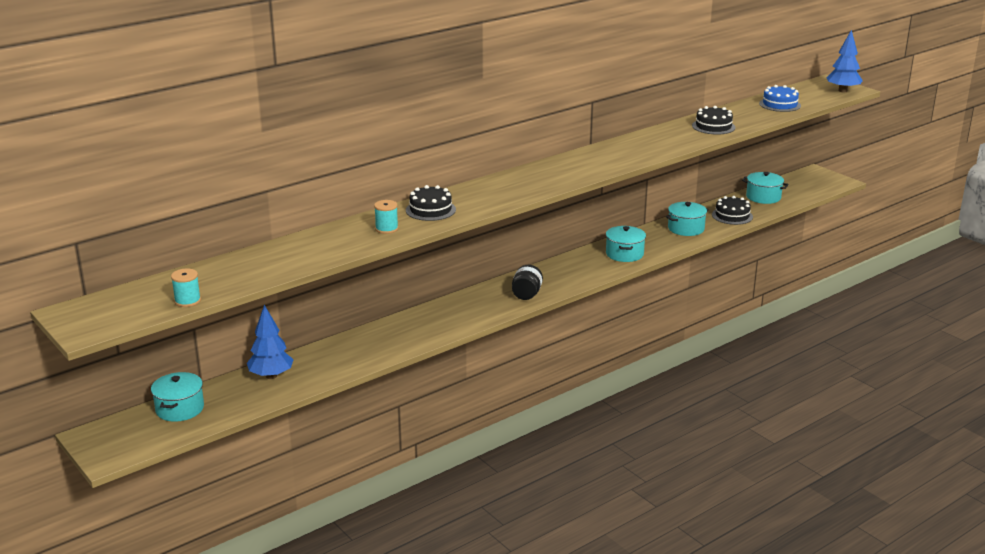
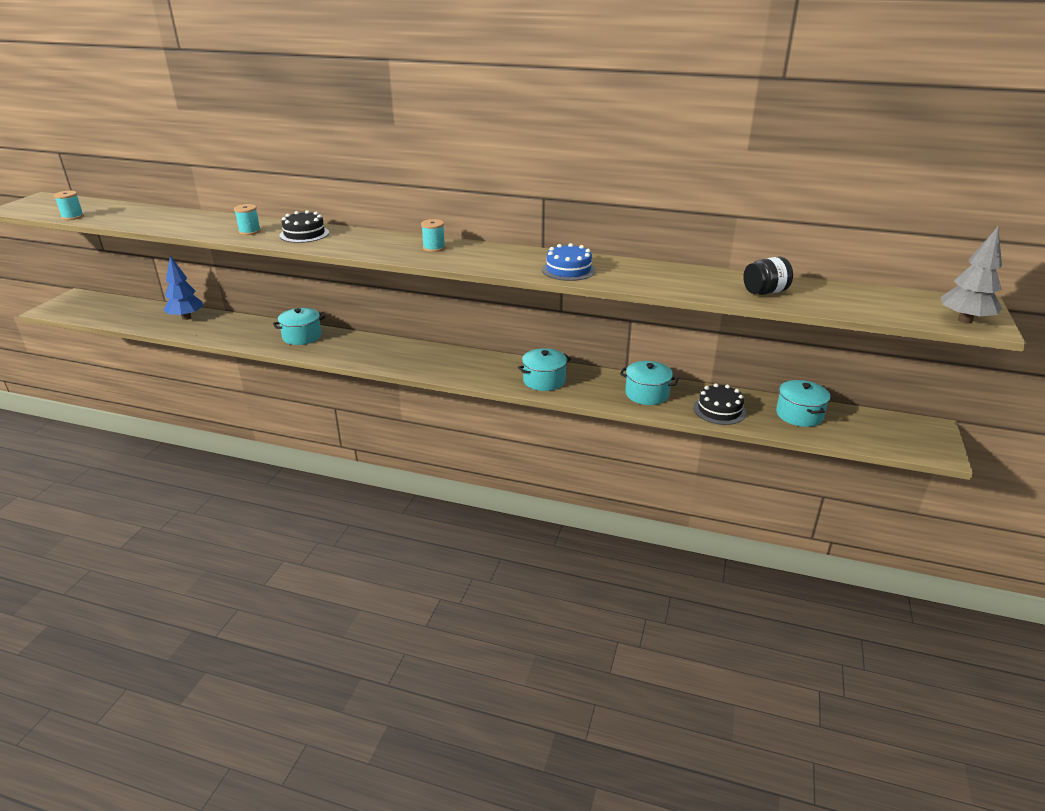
camera: 55 degrees right, 5 degrees up
(180, 409) = (123, 307): turquoise pot -> turquoise pot (302, 336)
(526, 294) = (406, 362): black jar -> black jar (765, 292)
(540, 174) = (434, 248): none -> turquoise spool
(713, 126) = (688, 282): black cake -> none
(780, 104) = (830, 298): blue cake -> blue cake (568, 270)
(842, 91) = (964, 320): blue tree -> grey tree

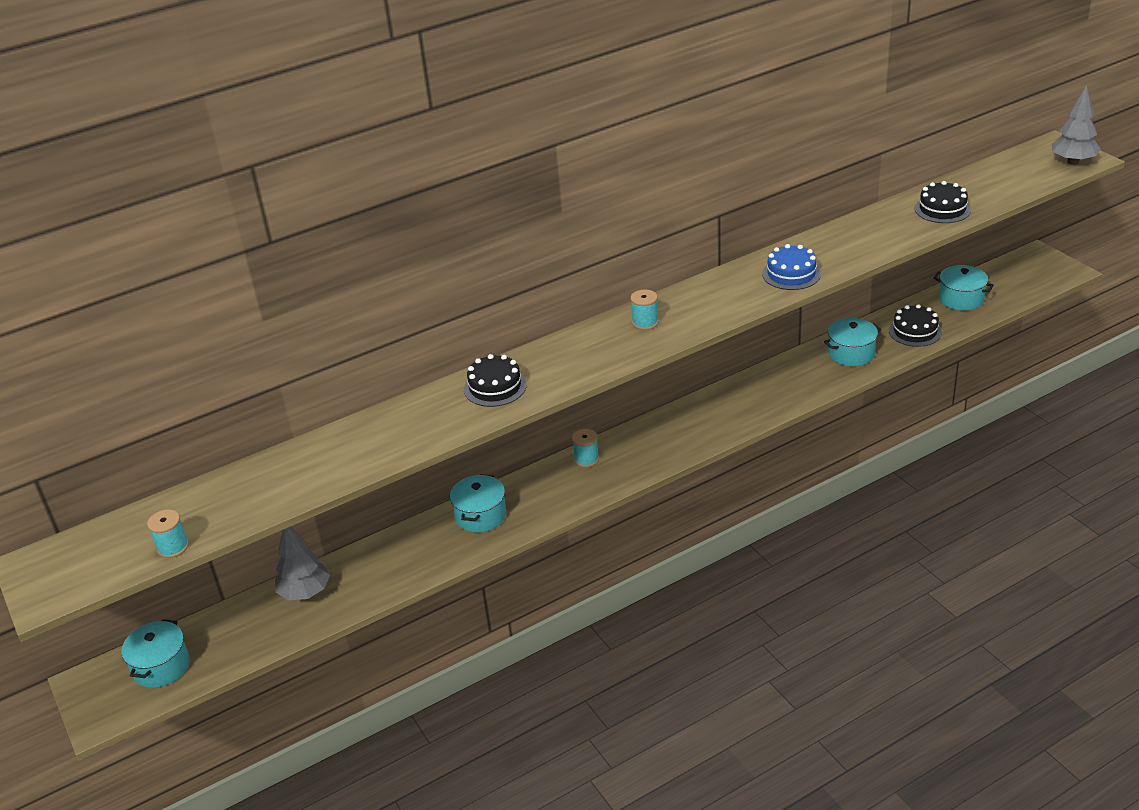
camera: 45 degrees left, 5 degrees up
(186, 317) = (305, 593): blue tree -> grey tree
(250, 231) = (434, 421): turquoise spool -> turquoise spool (586, 459)
(544, 380) = (766, 397): turquoise pot -> turquoise pot (161, 666)
(765, 292) = (942, 209): black jar -> black cake

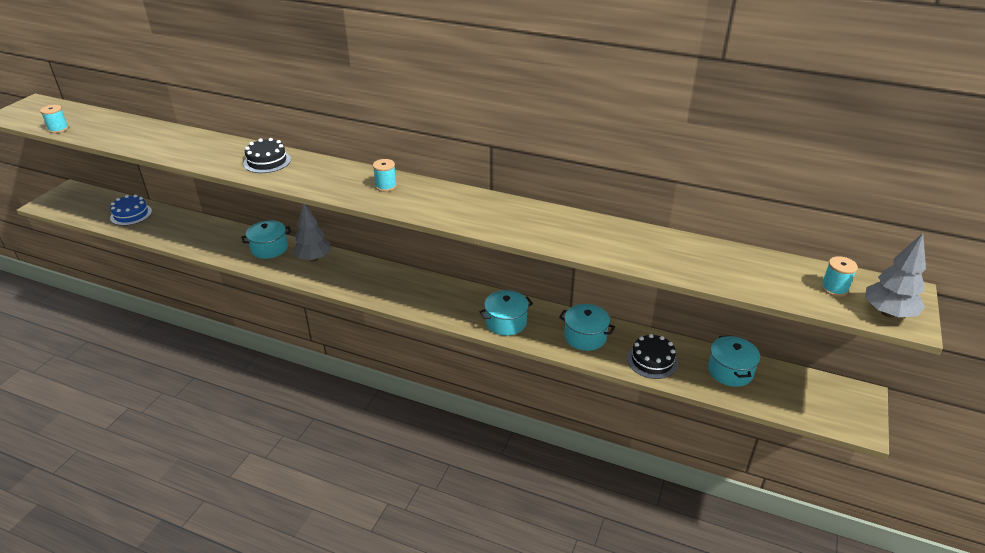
camera: 50 degrees right, 0 degrees up
(161, 666) = (88, 204): turquoise pot -> turquoise pot (506, 322)
(305, 593) = (166, 220): grey tree -> grey tree (313, 258)
(586, 459) = (353, 265): turquoise spool -> turquoise spool (834, 288)
(791, 274) = (509, 222): blue cake -> blue cake (131, 214)
(942, 209) = (695, 263): black cake -> none

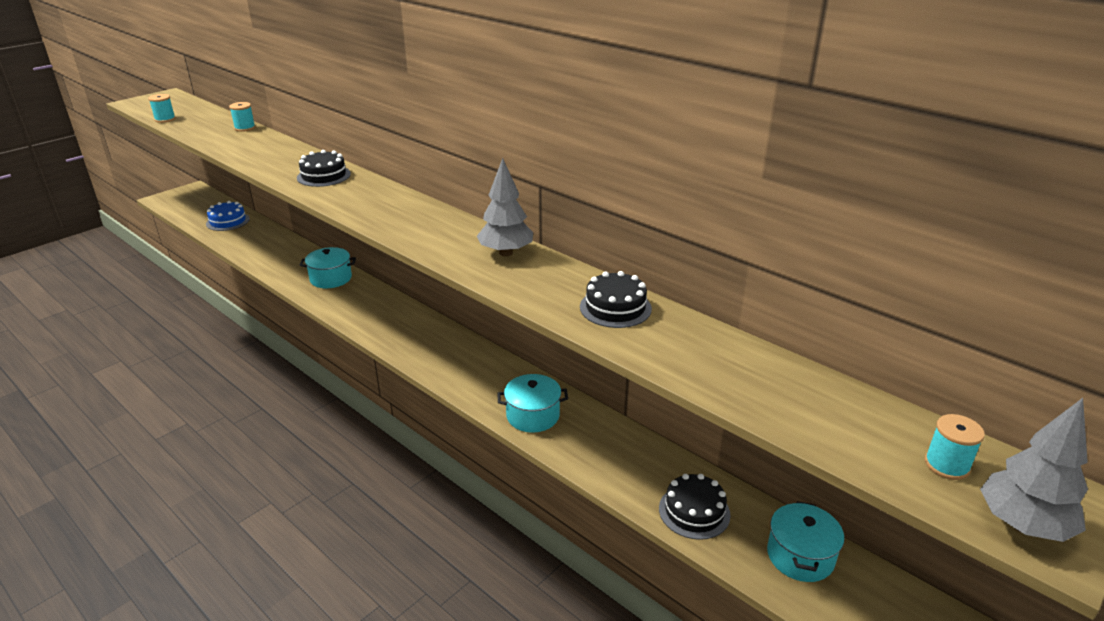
camera: 20 degrees right, 5 degrees down
(313, 258) = (367, 297): grey tree -> grey tree (506, 253)
(386, 186) = (424, 219): turquoise spool -> turquoise spool (245, 128)
(579, 229) = (615, 308): none -> black cake
(585, 337) = (621, 457): turquoise pot -> none

